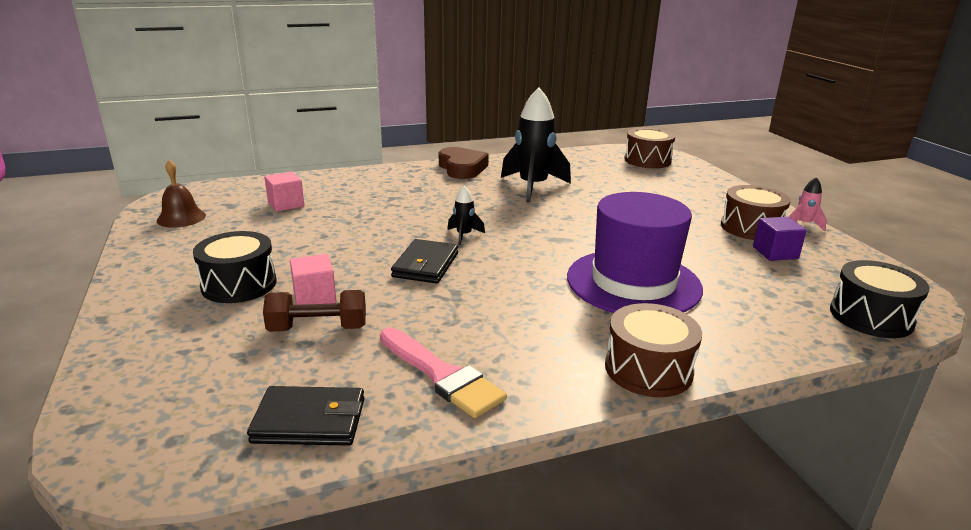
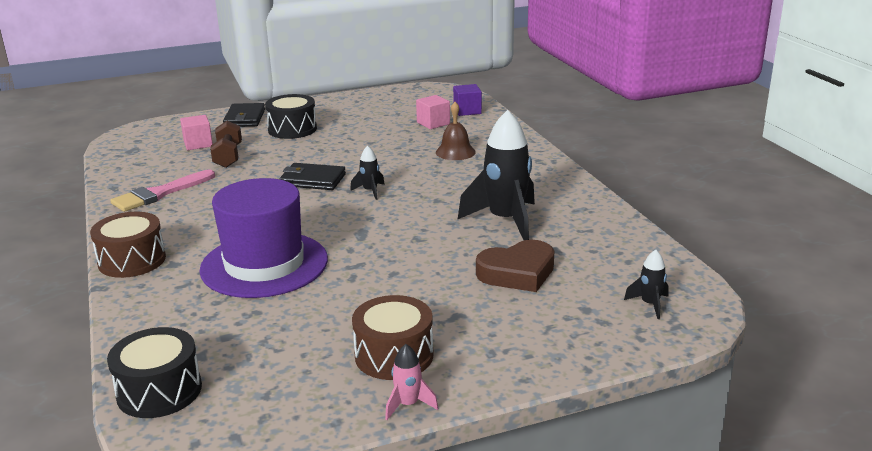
camera: 90 degrees right, 0 degrees up
(181, 218) = (402, 98): brown bell -> brown bell (455, 152)
(310, 420) = (135, 165): black wallet -> black wallet (245, 118)
(315, 297) = (269, 151): pink cube -> pink cube (198, 144)
(462, 168) = (555, 183): brown heart -> brown heart (517, 273)
(647, 160) = (650, 304): brown drum -> black rocket
(775, 252) = (319, 360): purple cube -> purple cube (467, 111)

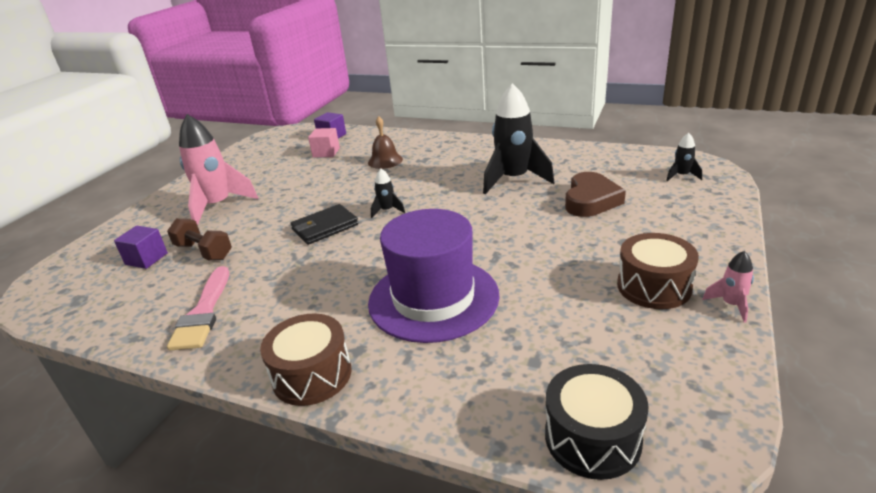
camera: 45 degrees left, 5 degrees up
(198, 144) = (146, 259): pink cube -> purple cube
(245, 118) = (149, 220): black wallet -> none
(292, 129) = (218, 206): black drum -> pink rocket

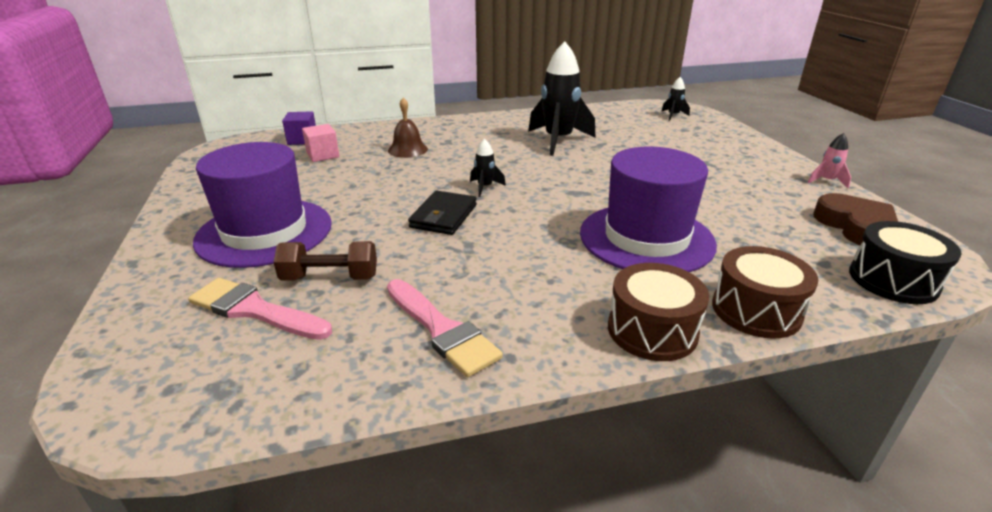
camera: 40 degrees left, 0 degrees up
(146, 259) = (254, 310): purple cube -> pink brush
(218, 206) = (264, 232): pink rocket -> purple hat
(590, 200) = (641, 142): brown heart -> brown heart (856, 226)
(653, 286) = (771, 184): brown drum -> brown drum (756, 310)

